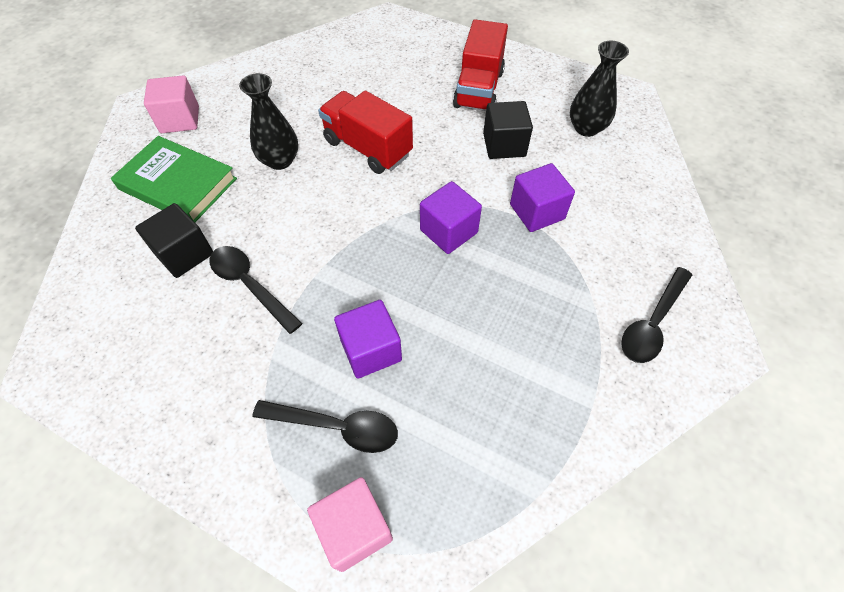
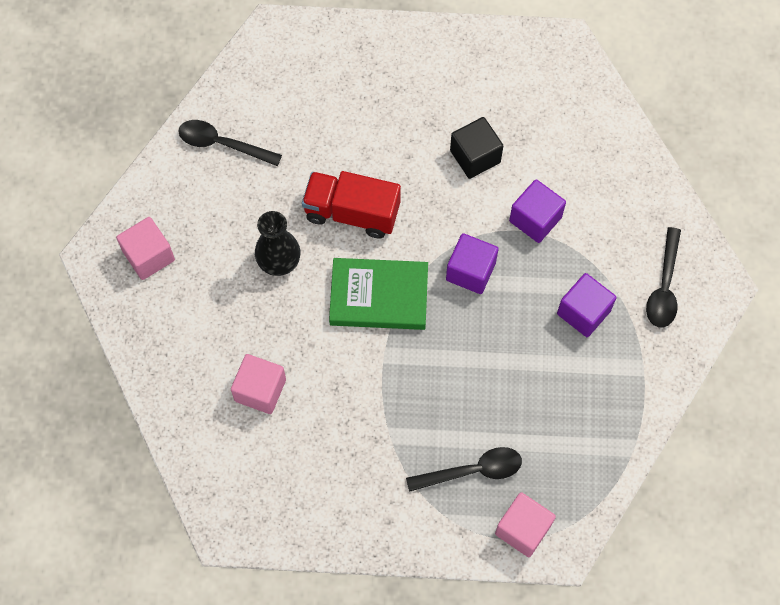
camera: 25 degrees left, 10 degrees up
(178, 184) = (202, 326): green book -> green book (379, 296)
(184, 254) = (260, 390): black cube -> pink cube
(250, 285) = (336, 393): black spoon -> black spoon (222, 144)
(371, 350) = (464, 403): purple cube -> purple cube (583, 312)
(479, 89) = (419, 96): red truck -> none
(586, 128) = (541, 104): black vase -> none

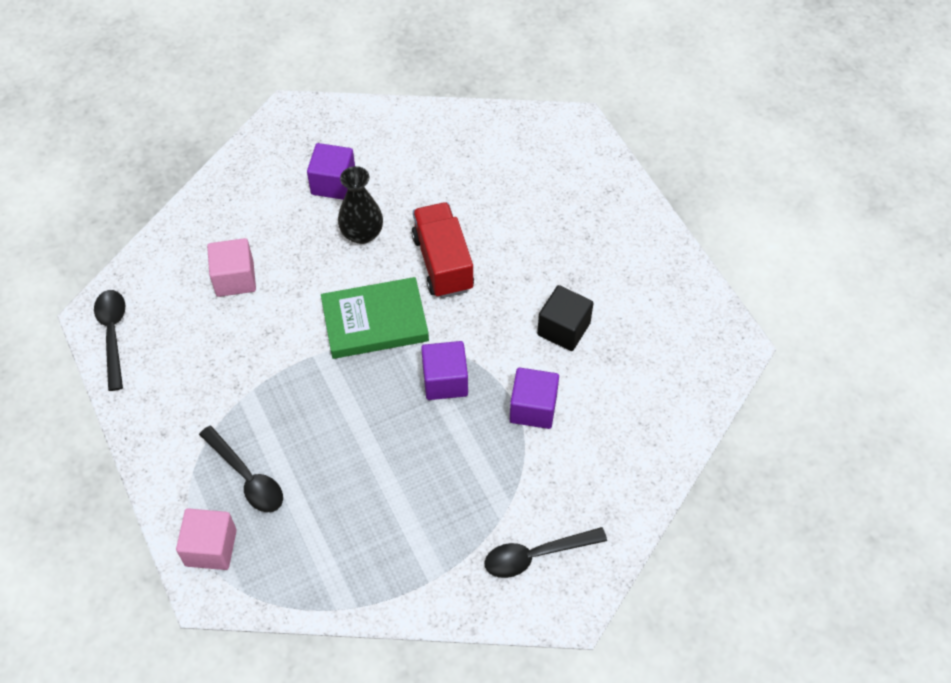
camera: 60 degrees right, 10 degrees down
(149, 256) = (310, 145): pink cube -> none
(222, 144) = (444, 142): black spoon -> black spoon (113, 334)
(379, 296) = (375, 322): green book -> green book turned 75 degrees counterclockwise
(583, 312) = (463, 495): purple cube -> purple cube (333, 183)

